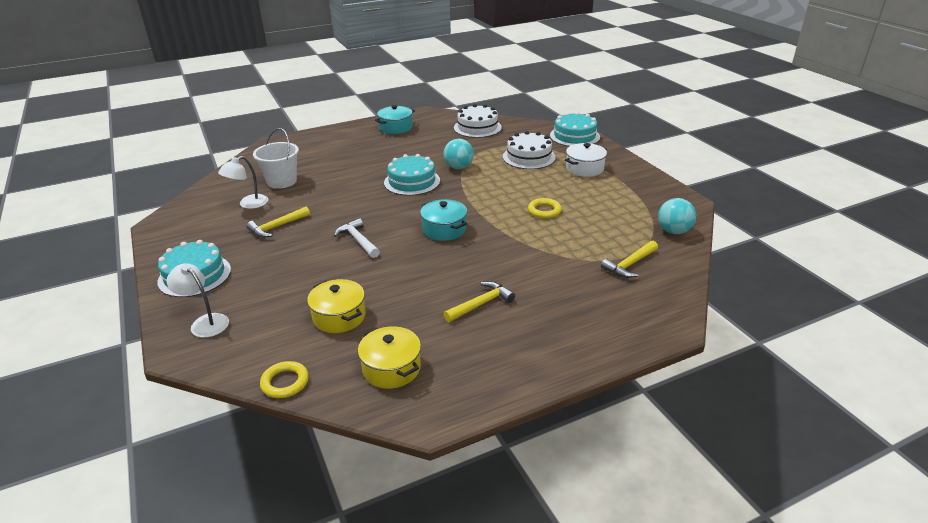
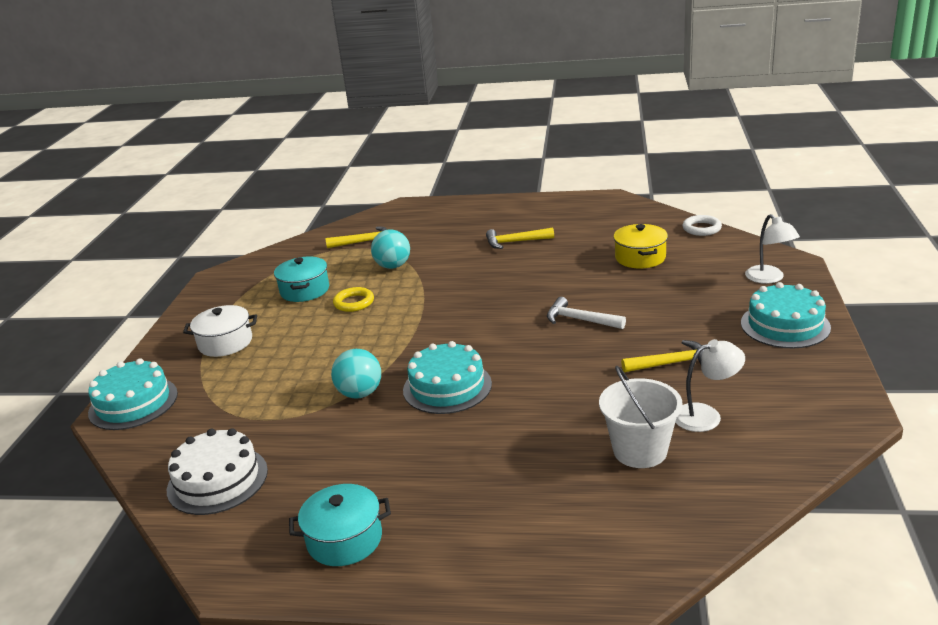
camera: 145 degrees left, 5 degrees down
(285, 382) = (701, 228): yellow ring -> white ring
(358, 240) = (580, 320): white hammer -> white hammer turned 120 degrees clockwise
(391, 368) = (618, 221): yellow pot -> none
(444, 229) = (478, 309): turquoise pot -> turquoise pot (305, 290)
(529, 157) = (251, 383): white cake -> none
(673, 231) = (283, 256): turquoise ball -> turquoise ball (393, 266)

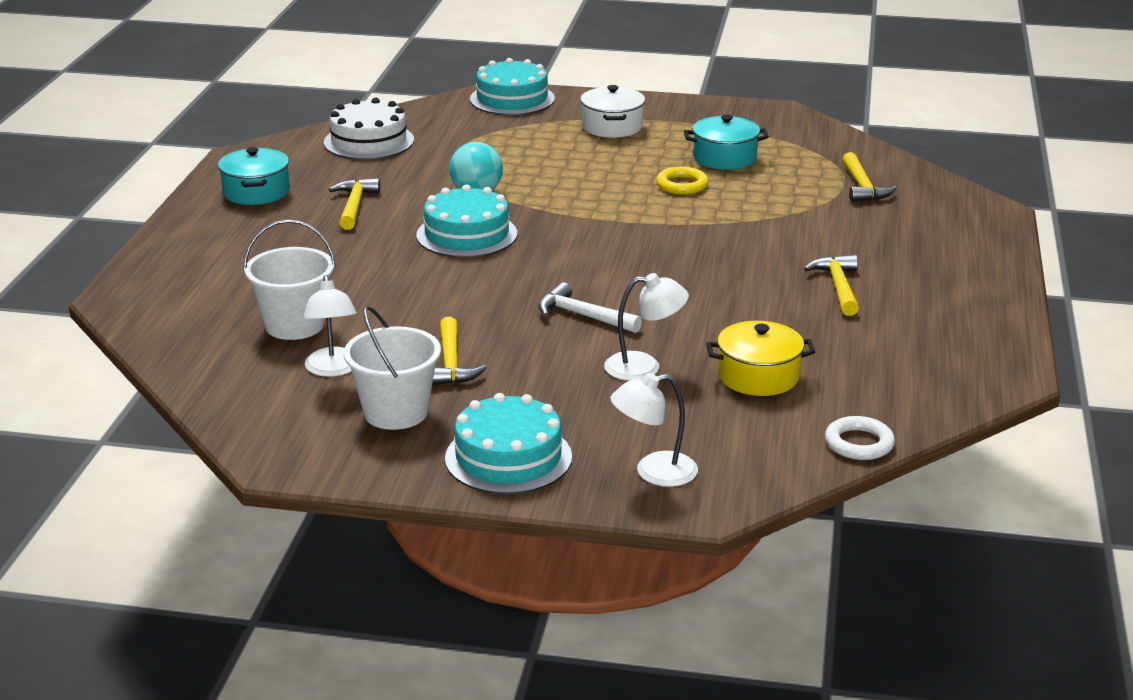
camera: 90 degrees right, 0 degrees up
(385, 461) = (354, 206): none -> yellow hammer
(393, 266) = (778, 205): turquoise ball -> none
(580, 320) = (583, 316): white hammer -> white hammer turned 90 degrees counterclockwise
(644, 292) = (644, 367): none -> white lamp
(754, 376) = (396, 412): none -> white bucket

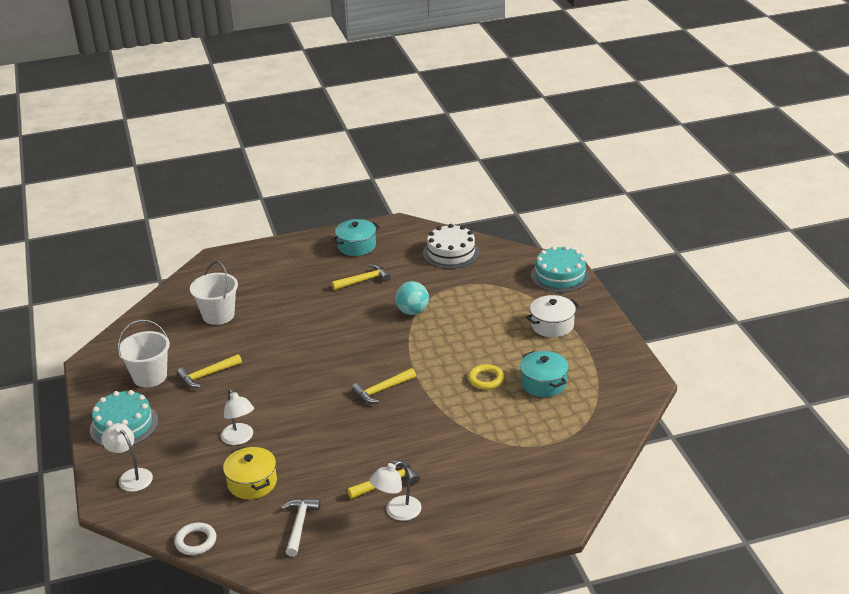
camera: 65 degrees right, 5 degrees up
(333, 369) = (181, 343): white lamp -> white lamp (397, 512)
(467, 234) = (356, 327): turquoise cake -> none
(583, 316) = (285, 399): white hammer -> white hammer (299, 525)
(862, 187) = (548, 454): yellow hammer -> yellow hammer (382, 390)

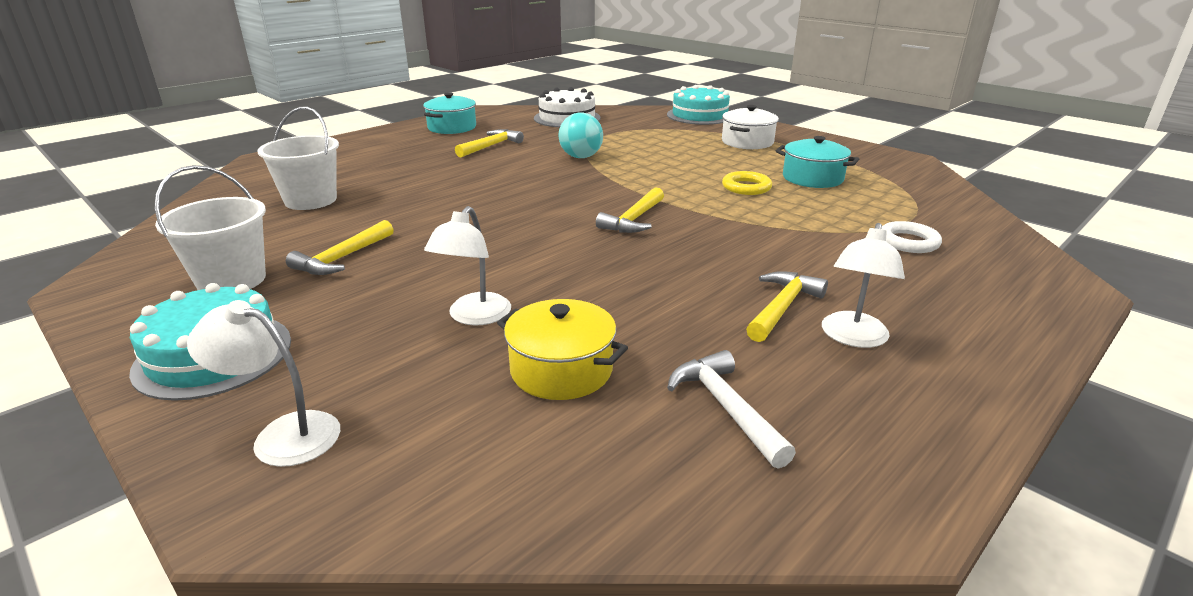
camera: 30 degrees left, 5 degrees down
(196, 541) = (545, 515): white ring -> white ring (908, 242)
(240, 439) = (474, 317): white lamp -> white lamp turned 75 degrees clockwise

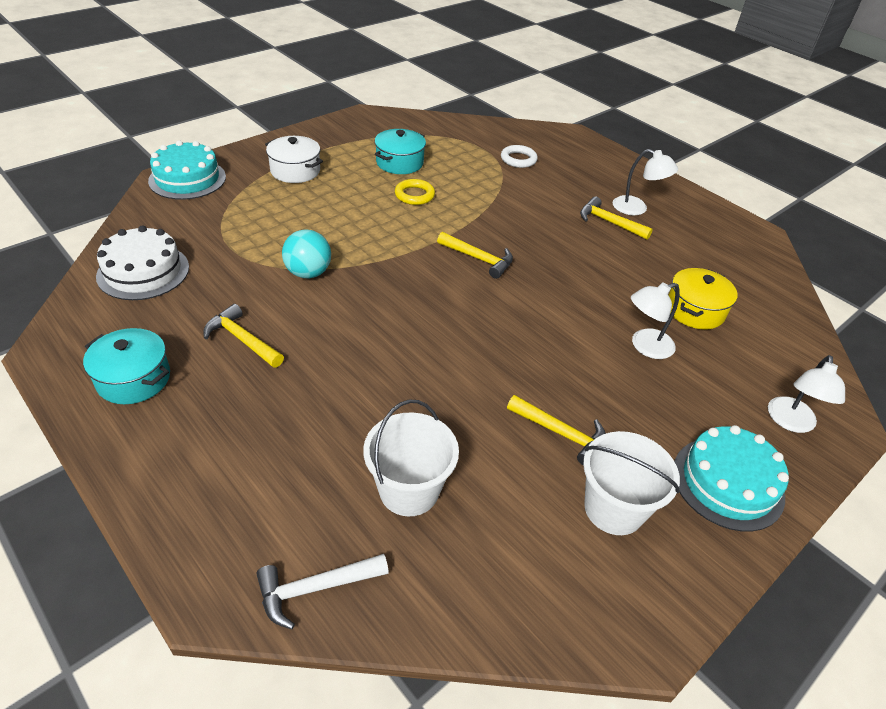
camera: 90 degrees left, 15 degrees up
(474, 317) = (645, 346): white lamp -> white lamp turned 135 degrees clockwise
(726, 408) = (710, 259): white hammer -> white hammer (315, 588)

